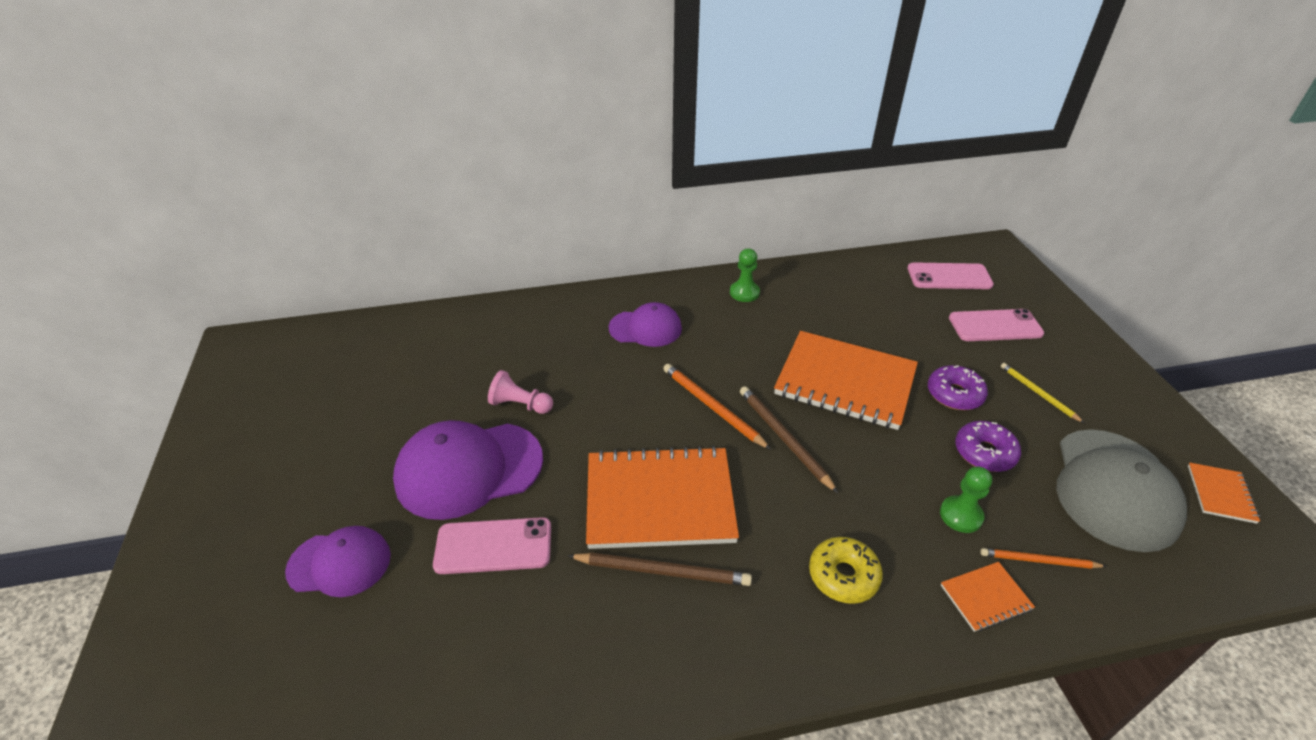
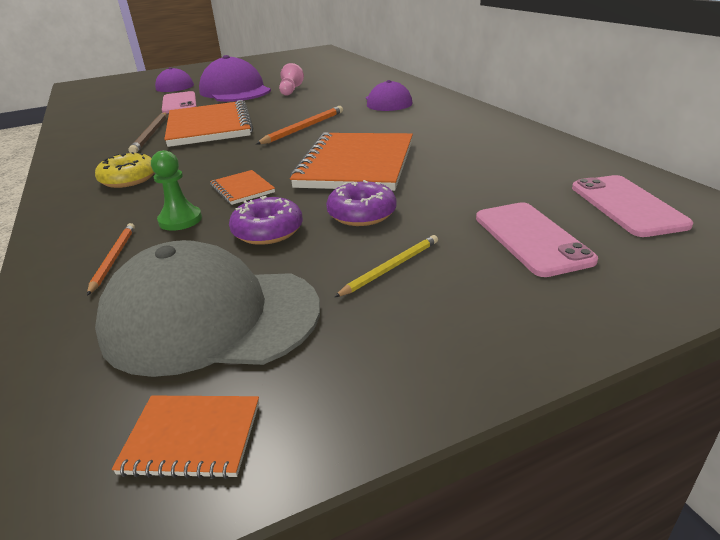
camera: 80 degrees right, 10 degrees down
(744, 292) = (466, 120): green pawn -> none
(783, 438) = (273, 150): brown pencil -> none
(985, 598) = (83, 232): orange notebook -> orange notebook (242, 189)

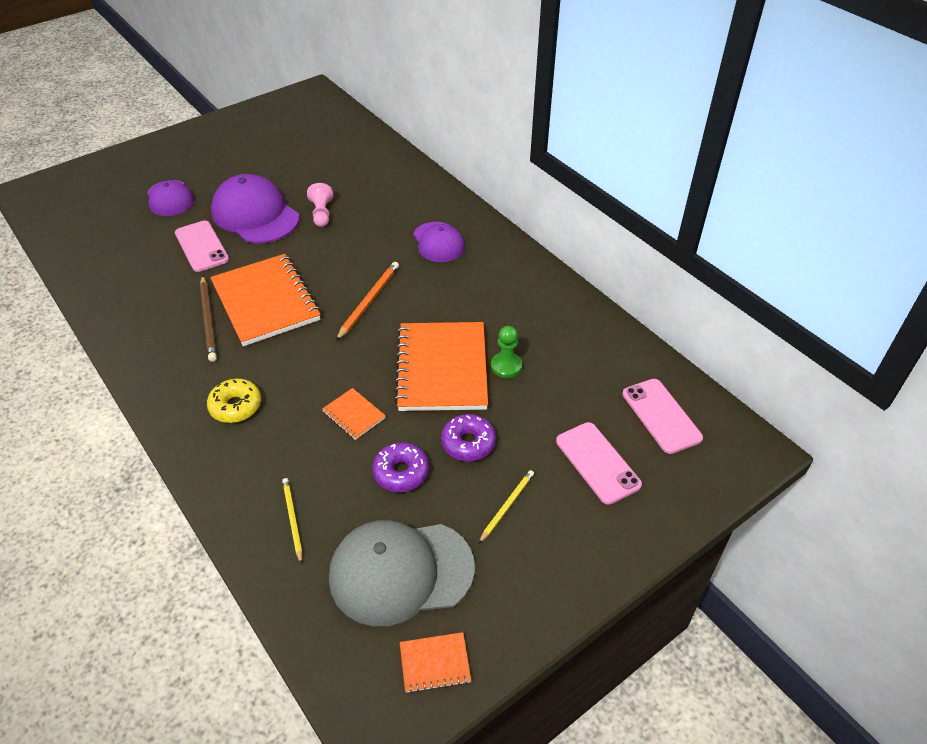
camera: 15 degrees left, 15 degrees up
(114, 259) = (292, 519): orange pencil -> yellow pencil
(180, 220) = (320, 465): green pawn -> green pawn (506, 366)

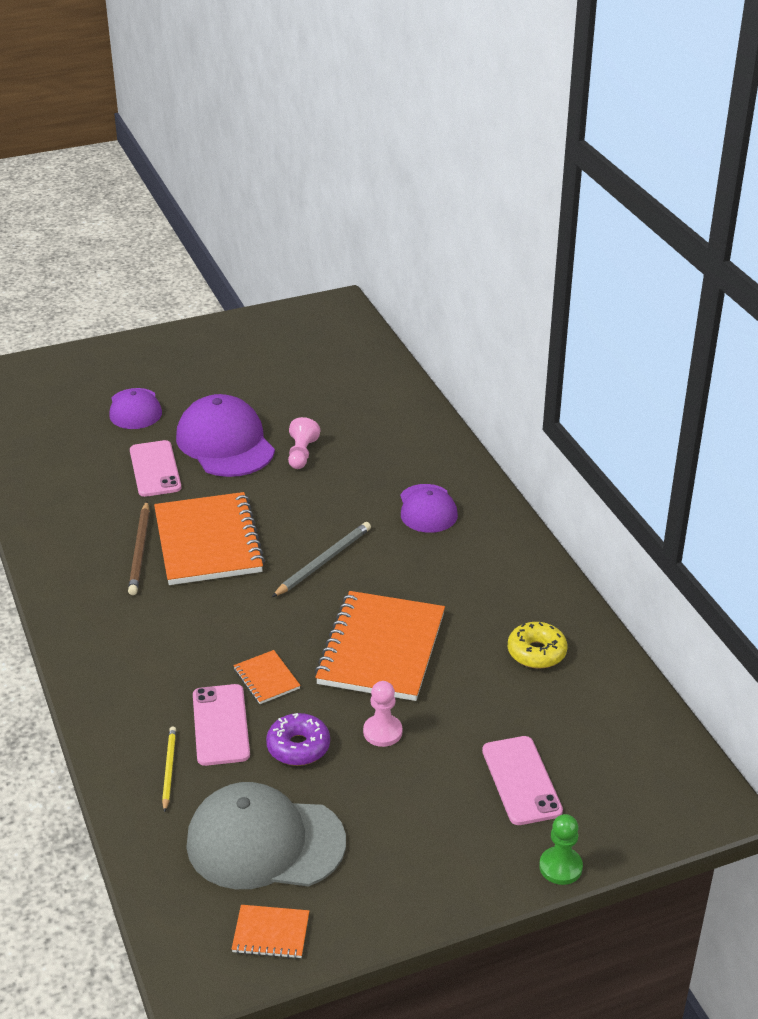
camera: 15 degrees right, 10 degrees down
(236, 406) = (143, 646): yellow donut -> yellow donut (536, 652)
(369, 301) = (323, 561): orange pencil -> grey pencil
(468, 443) = (382, 732): purple donut -> pink pawn
(506, 366) = (456, 660): green pawn -> green pawn (560, 867)
(507, 506) = (402, 803): yellow pencil -> none
(661, 416) = (617, 747): pink phone -> pink phone (220, 725)

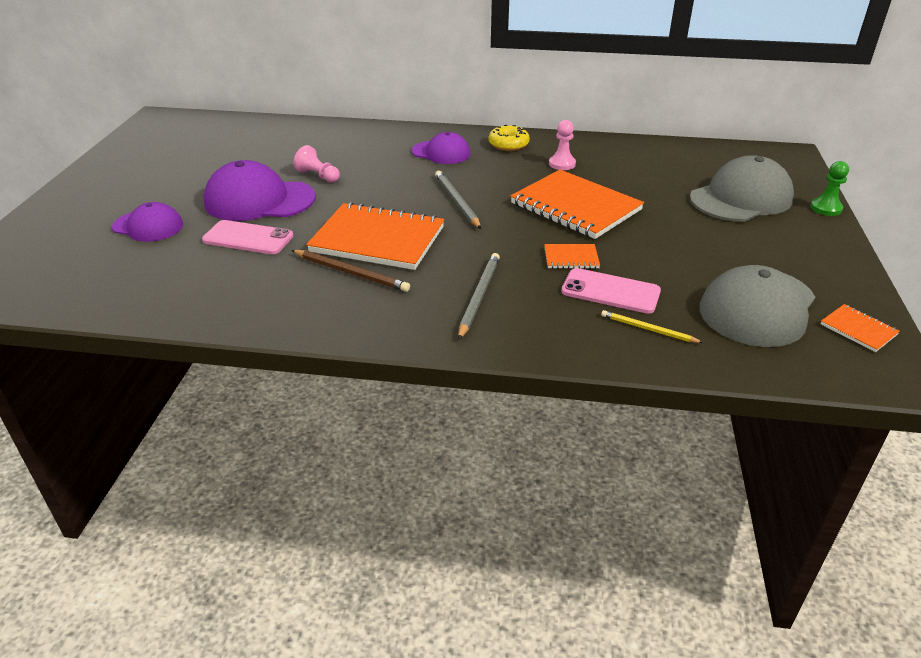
camera: 60 degrees left, 0 degrees up
(153, 641) = (479, 296): none -> grey pencil
(271, 933) = (858, 329): orange notebook -> orange notebook turned 75 degrees counterclockwise
(298, 747) = (658, 265): purple donut -> none
(382, 732) = (664, 230): pink pawn -> pink pawn (562, 164)
(521, 780) = (741, 198): pink phone -> grey cap
(536, 652) = (623, 161): yellow donut -> yellow donut (508, 145)

